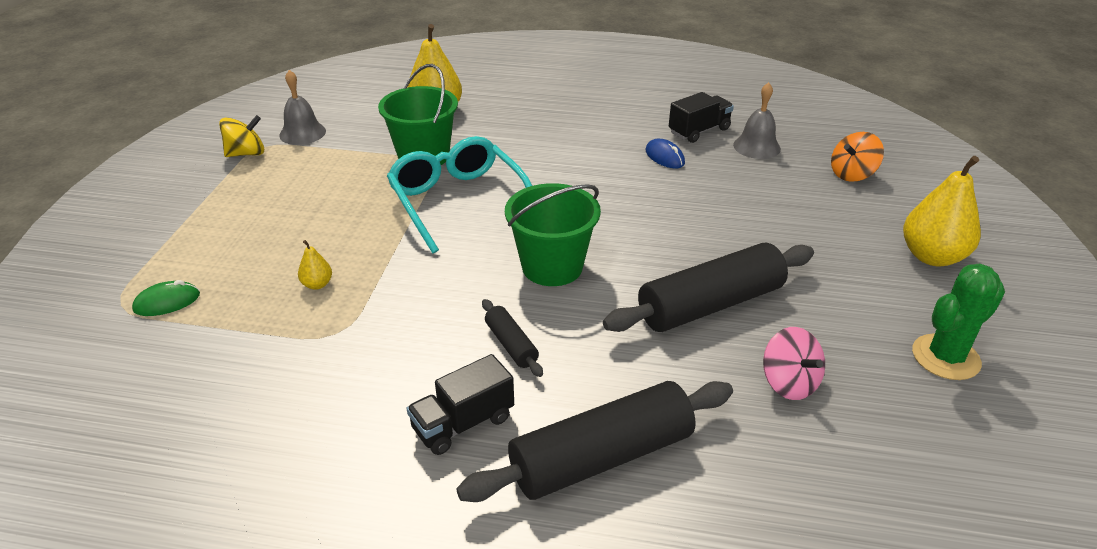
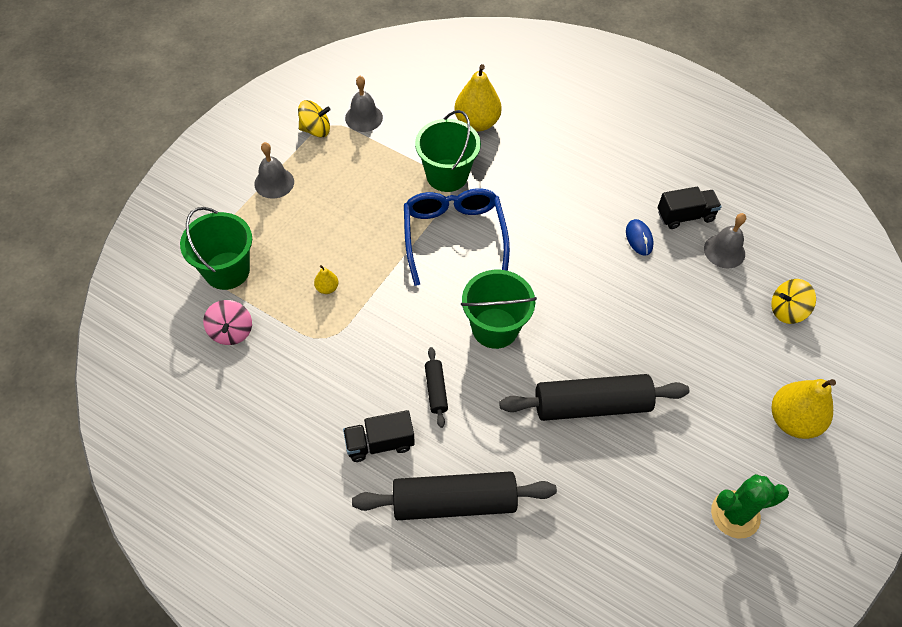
camera: 20 degrees right, 20 degrees up
(167, 302) = (227, 270): green mouse -> green bucket
(208, 207) = (274, 182): none -> grey bell
(458, 202) = (454, 236): turquoise glasses -> blue glasses
(789, 383) = (608, 492): pink spinning top -> pink spinning top (231, 331)
(852, 174) = (787, 310): orange spinning top -> yellow spinning top

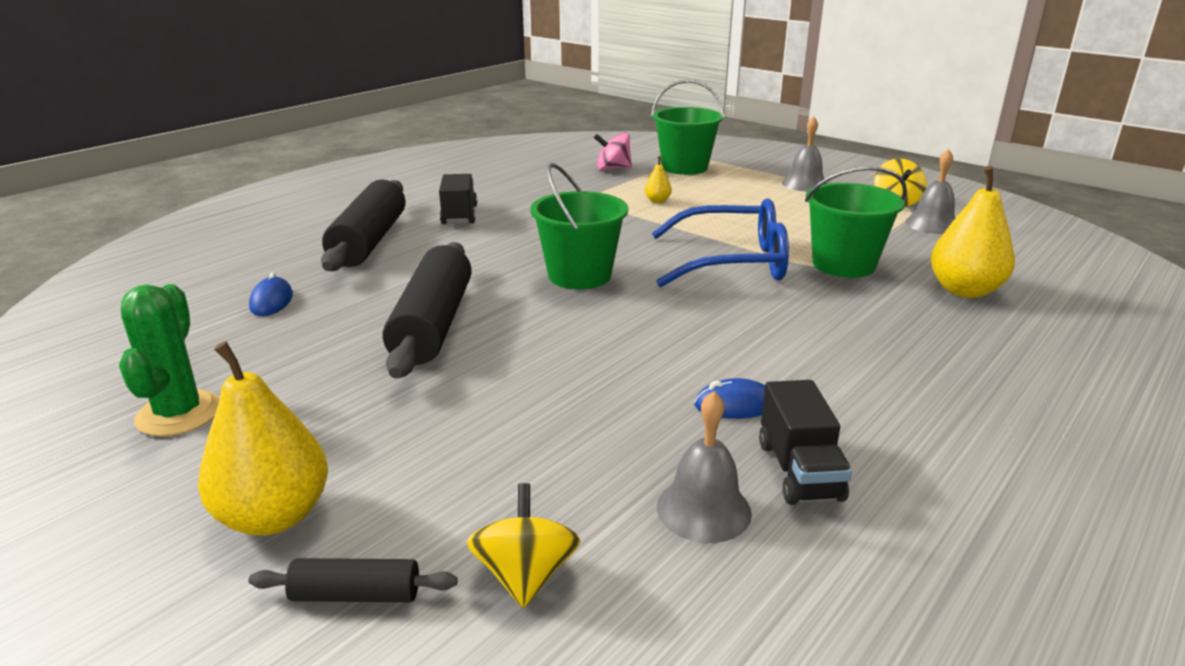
camera: 100 degrees right, 30 degrees down
(436, 390) = (507, 240): black rolling pin -> black rolling pin (356, 595)
(583, 531) = (271, 301): none -> blue mouse

